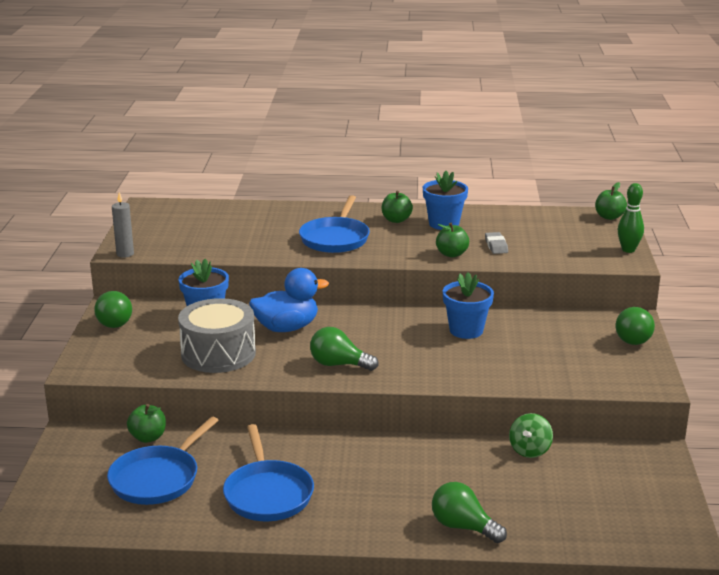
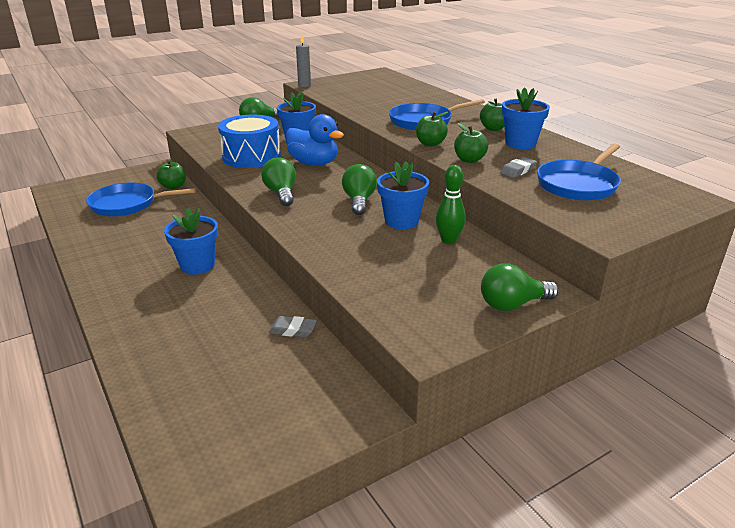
camera: 55 degrees right, 5 degrees up
(218, 353) = (251, 156): grey drum -> blue drum
(267, 494) = (134, 242): blue pan -> blue pan (578, 184)
(366, 468) = (197, 265): none -> blue flower pot
(463, 527) = (140, 335): green light bulb -> green light bulb (359, 201)
(530, 450) = (293, 330): green spinning top -> grey eraser
(609, 217) = (688, 199): green apple -> green apple (430, 144)
(628, 250) = (633, 226): green bowling pin -> green bowling pin (448, 240)

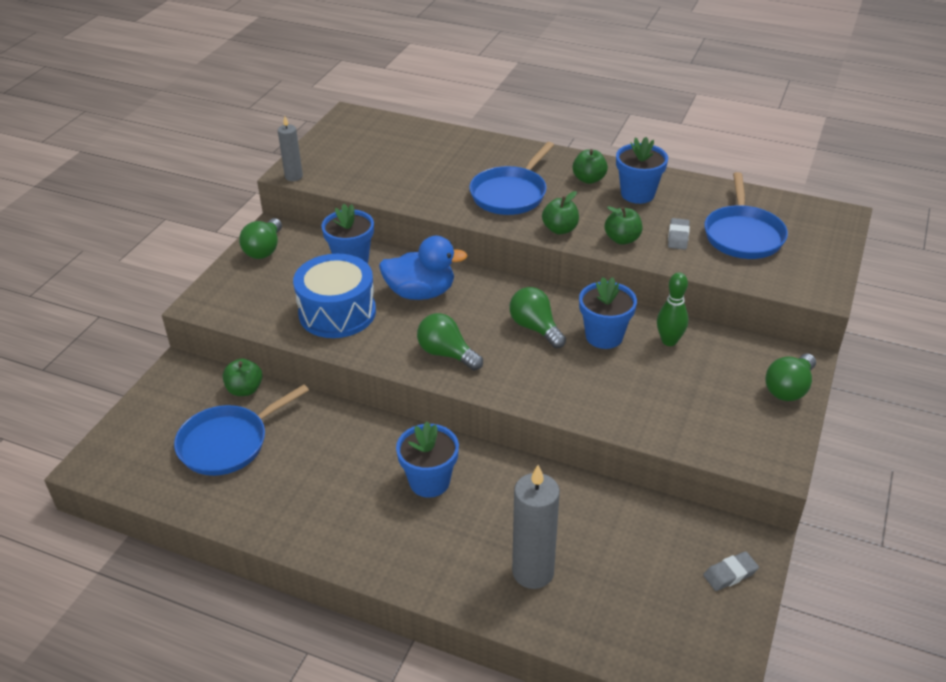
camera: 35 degrees left, 10 degrees up
(180, 341) = (533, 572): none -> grey candle
(293, 330) = (611, 502): grey eraser -> grey eraser (730, 574)

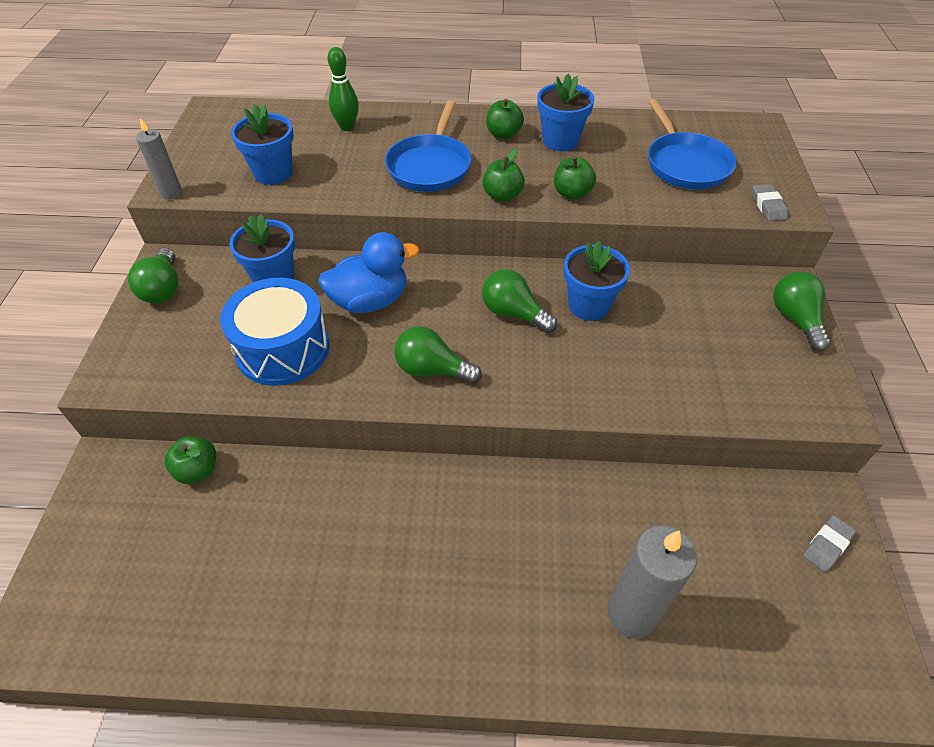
camera: 20 degrees left, 10 degrees up
(228, 443) = (201, 551): blue pan -> none
(429, 481) = (465, 530): blue flower pot -> blue flower pot (273, 173)
(669, 341) = (655, 295): green bowling pin -> green bowling pin (347, 127)
(678, 237) = (625, 179): grey eraser -> grey eraser (768, 206)
(789, 388) = (795, 319): green light bulb -> green light bulb turned 150 degrees clockwise

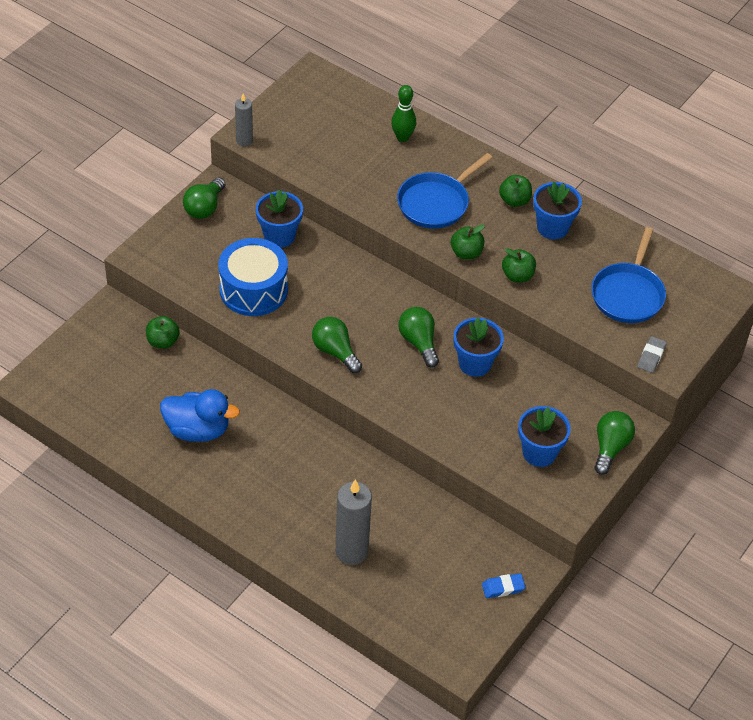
camera: 30 degrees right, 0 degrees up
(273, 173) = (322, 156): blue flower pot -> blue flower pot (539, 453)
(370, 301) = (331, 284): blue duck -> blue duck (197, 430)
(827, 545) = (503, 587): grey eraser -> blue eraser

